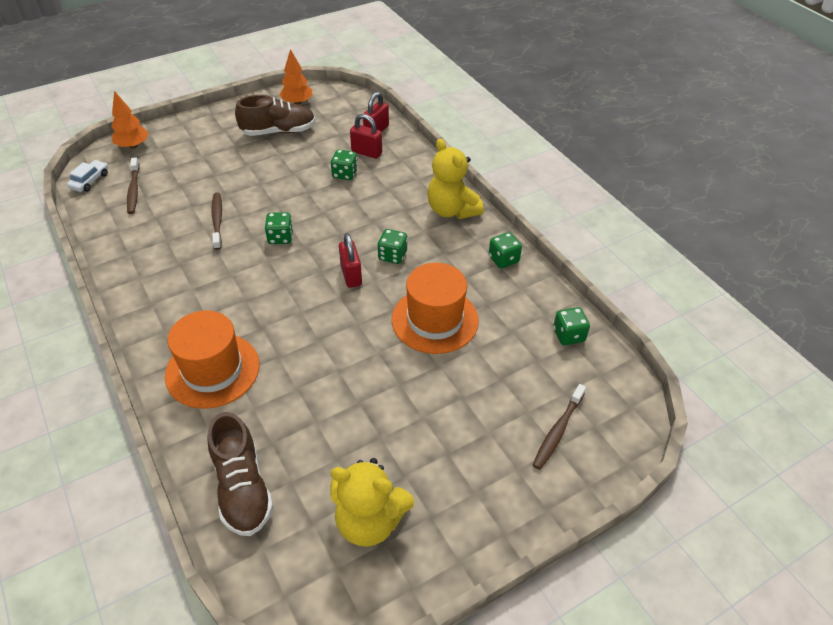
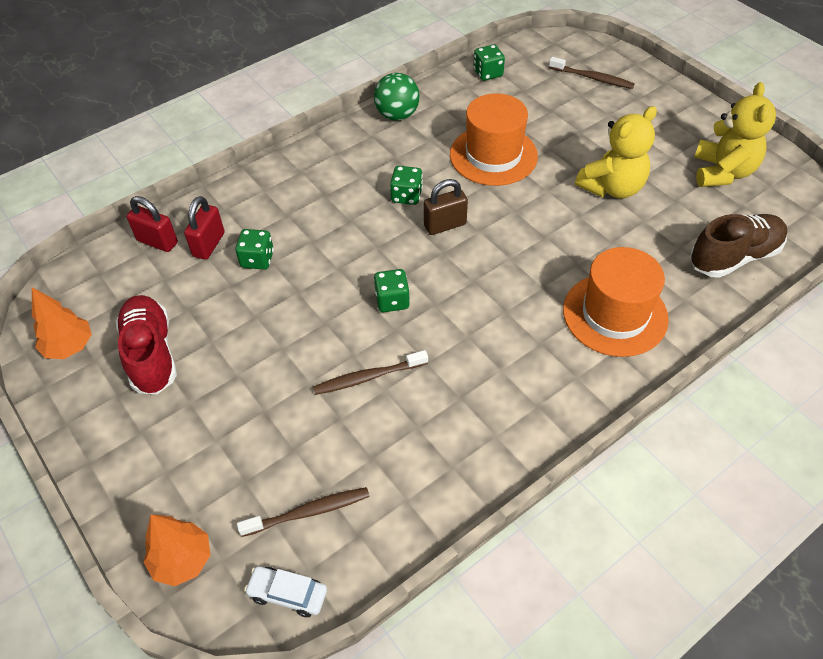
camera: 95 degrees left, 5 degrees up
(278, 131) = (151, 354): brown shoe -> red shoe
(351, 275) = (445, 225): red padlock -> brown padlock
(452, 210) = (322, 157): yellow teddy bear -> yellow teddy bear (612, 187)
(503, 259) = (397, 115): green dice -> green ball

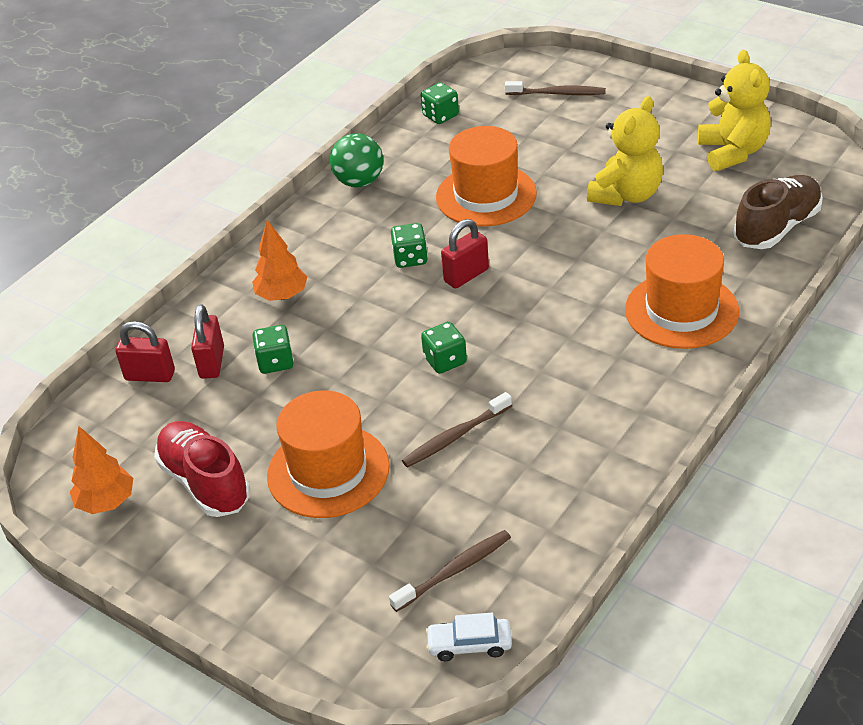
camera: 15 degrees left, 10 degrees down
(183, 560) = (345, 651): orange tree -> orange tree (282, 295)
(251, 376) = (328, 471): none -> orange hat
(445, 225) = (466, 275): brown padlock -> red padlock

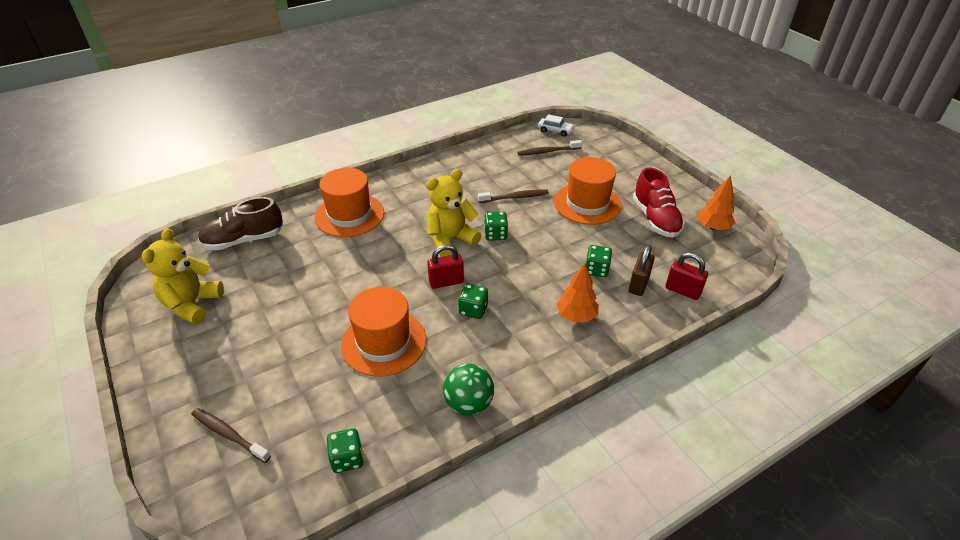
camera: 160 degrees left, 0 degrees up
(212, 362) = (638, 284): red padlock -> brown padlock
(626, 195) = (295, 300): yellow teddy bear -> yellow teddy bear (450, 239)

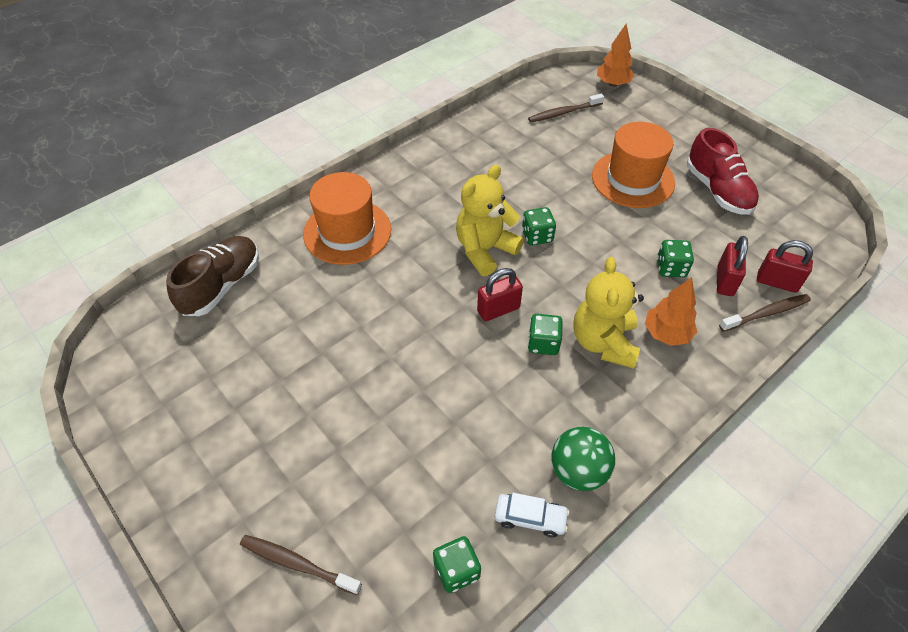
camera: 10 degrees left, 10 degrees up
(192, 304) = (185, 388): yellow teddy bear -> yellow teddy bear (603, 342)
(244, 240) = (222, 286): brown shoe -> brown shoe turned 150 degrees clockwise
(383, 342) = (449, 404): orange hat -> none
(515, 197) = (544, 181): brown toothbrush -> brown toothbrush (766, 313)
(555, 131) = (564, 82): white car -> white car (530, 518)
(638, 284) = (725, 281): brown padlock -> red padlock
(713, 227) = (785, 193): orange tree -> orange tree (612, 84)

